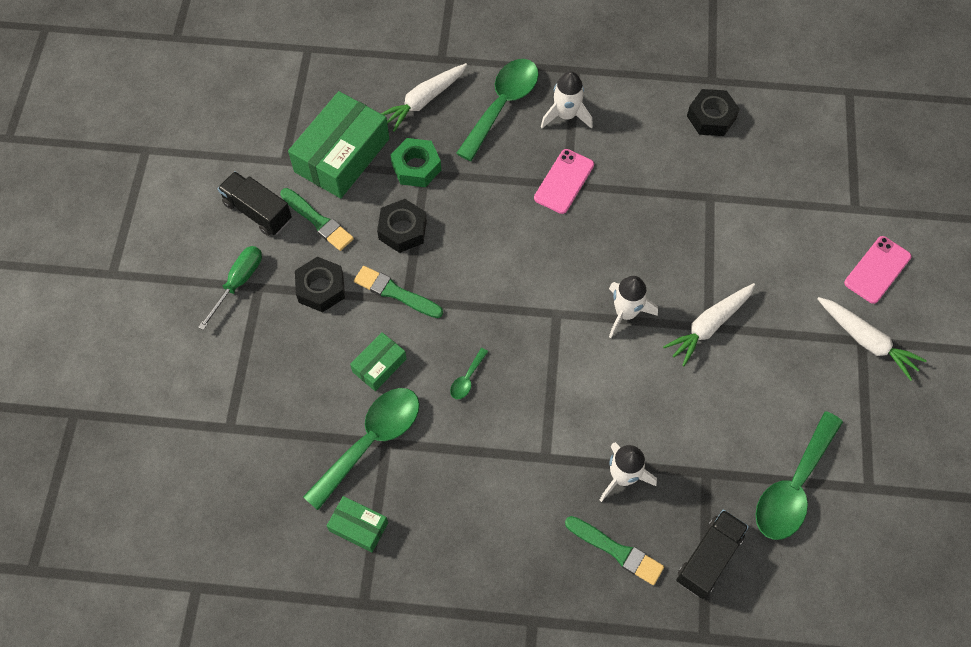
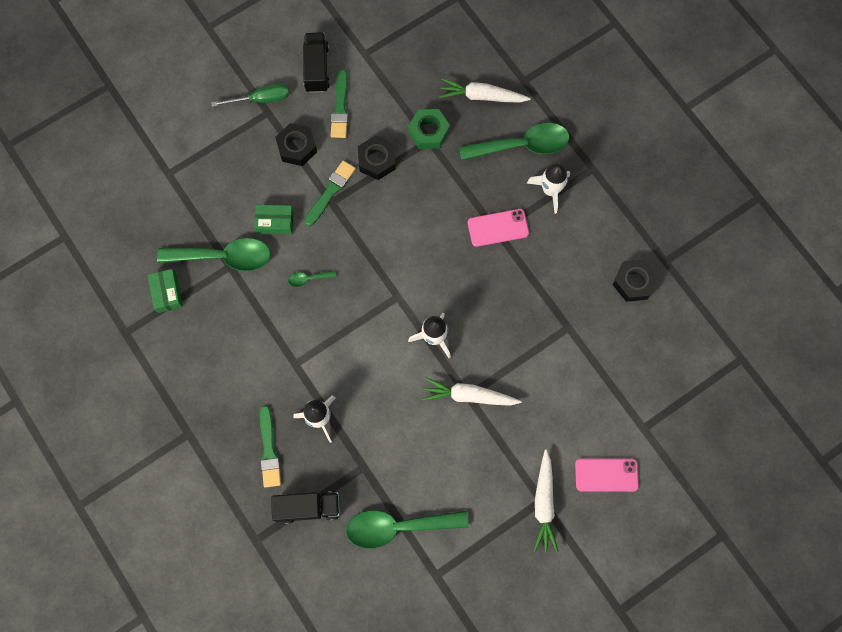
camera: 50 degrees right, 10 degrees up
(342, 155) = (398, 82): green box -> none
(395, 292) = (330, 191): green brush -> green brush turned 45 degrees clockwise

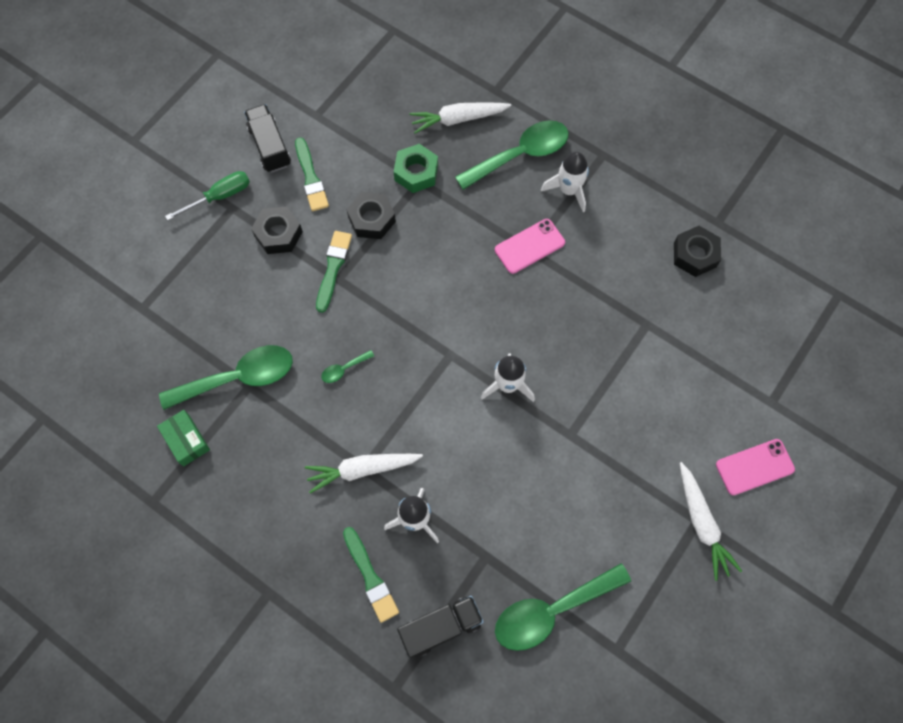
camera: 20 degrees left, 5 degrees down
(275, 222) = (283, 321): green box -> none
(469, 396) = (571, 434): white carrot -> white carrot (362, 470)

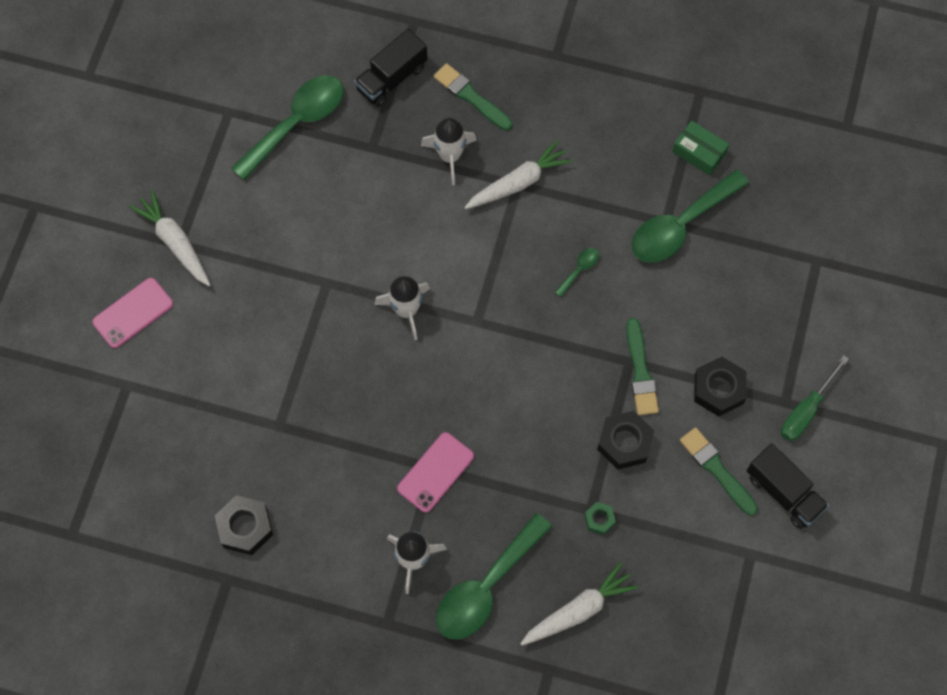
camera: 160 degrees right, 0 degrees up
(416, 172) = (599, 519): green nut -> green nut, size x0.54

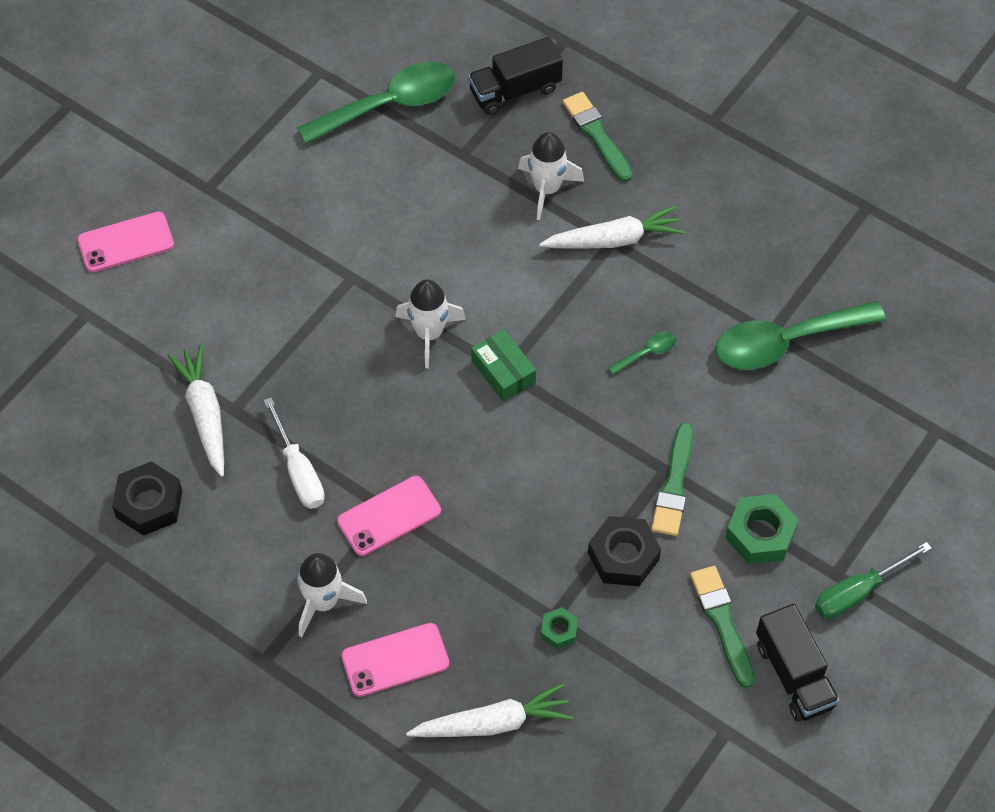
camera: 20 degrees right, 10 degrees down
(175, 242) = (203, 185): white carrot -> white carrot (204, 414)
(351, 459) = (299, 471): none -> white screwdriver
(486, 586) = (395, 660): green spoon -> pink phone
(699, 152) = (839, 271): green box -> green box (503, 372)
(718, 389) = (760, 534): black nut -> green nut

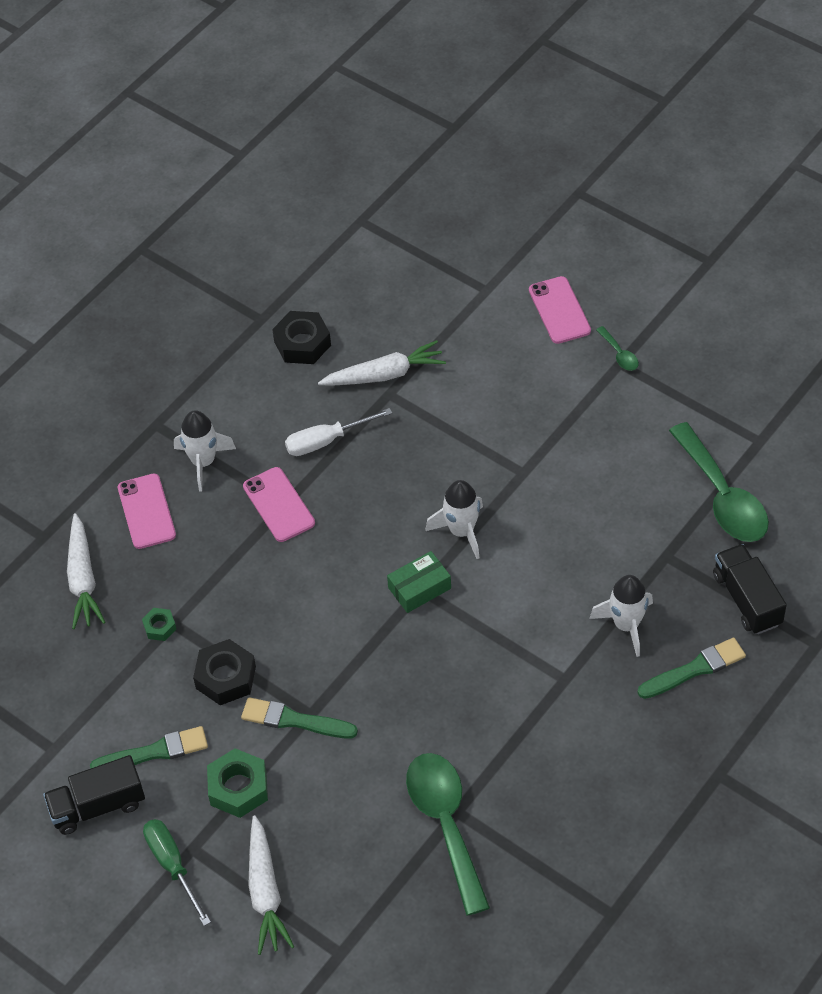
camera: 95 degrees right, 5 degrees down
(614, 239) = (567, 680): white carrot -> white carrot (266, 892)
(646, 353) = (436, 703): green spoon -> green spoon (619, 354)

